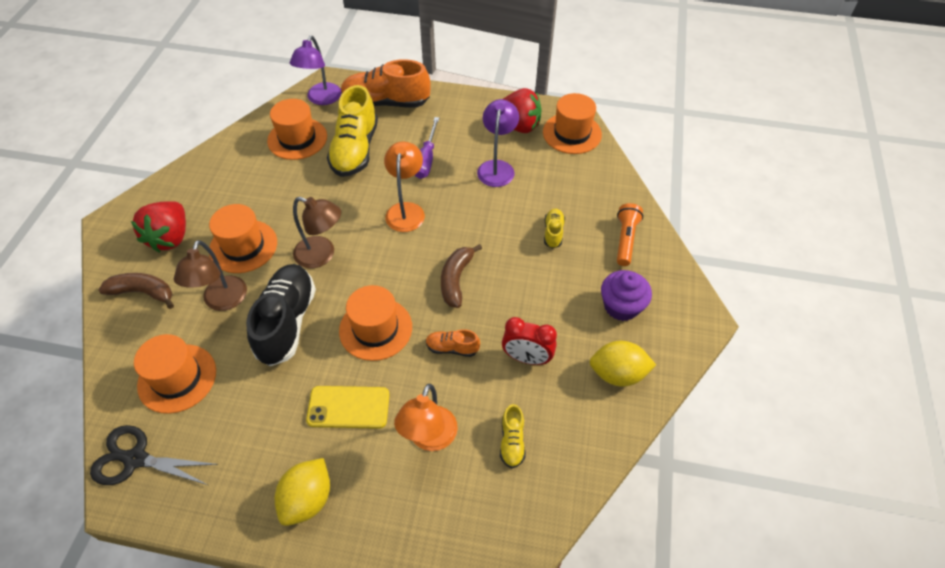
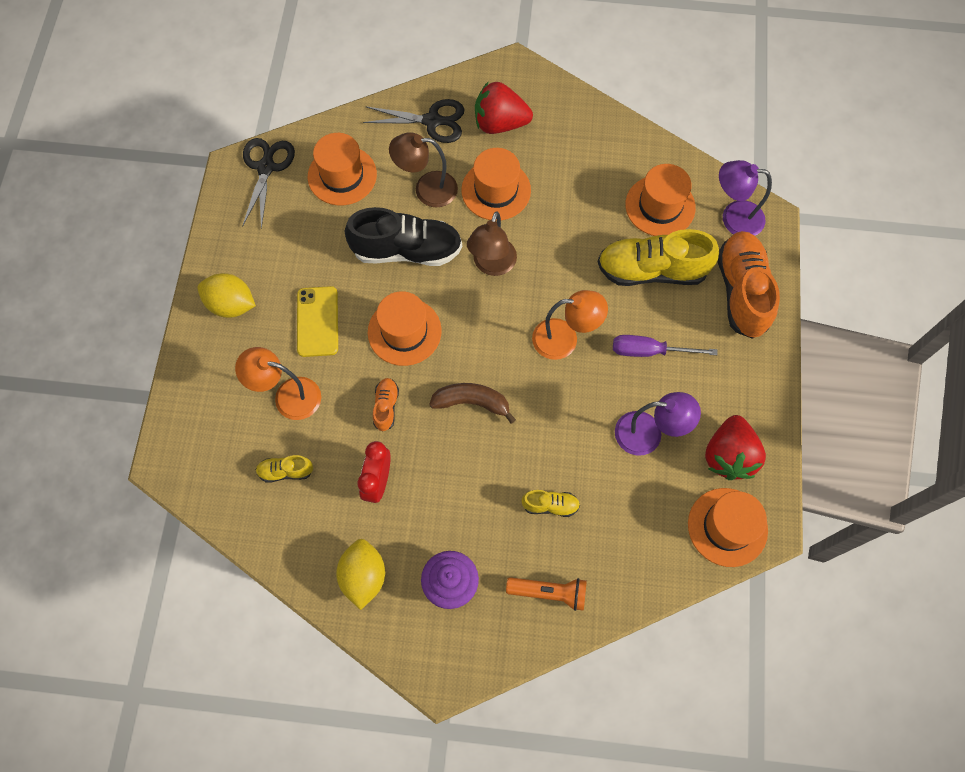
camera: 85 degrees right, 15 degrees up
(143, 292) = (432, 121): brown banana -> black scissors

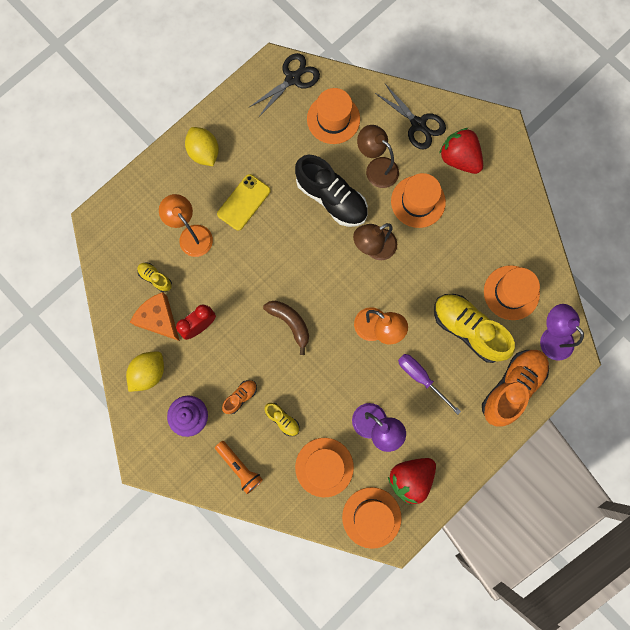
camera: 40 degrees right, 10 degrees up
(326, 510) = (159, 319): none -> orange cheese
(386, 407) = (240, 286): orange shoe -> orange shoe (240, 397)
(404, 331) = (288, 248): orange hat -> orange hat (324, 467)

